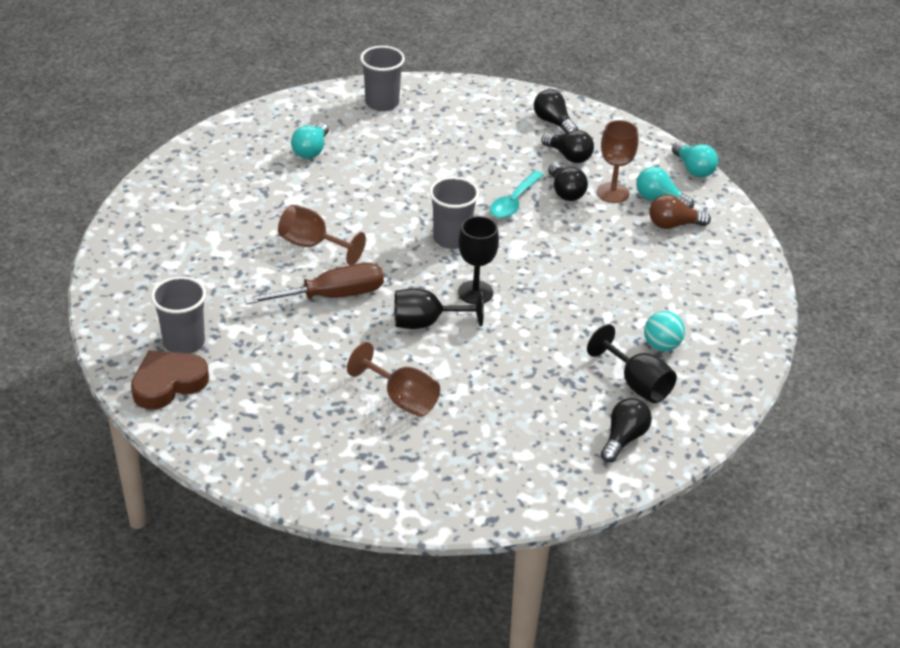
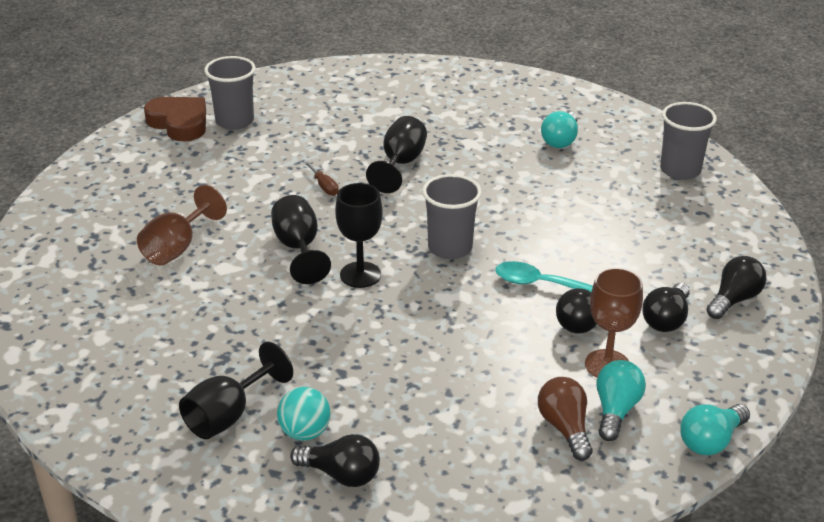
camera: 80 degrees right, 5 degrees down
(311, 150) = (560, 140): turquoise light bulb -> turquoise light bulb turned 75 degrees counterclockwise
(313, 245) = (400, 164): brown goblet -> black goblet
(332, 296) = (324, 186): brown screwdriver -> brown screwdriver, size x0.44
(624, 438) = (131, 411): black light bulb -> black light bulb (341, 475)

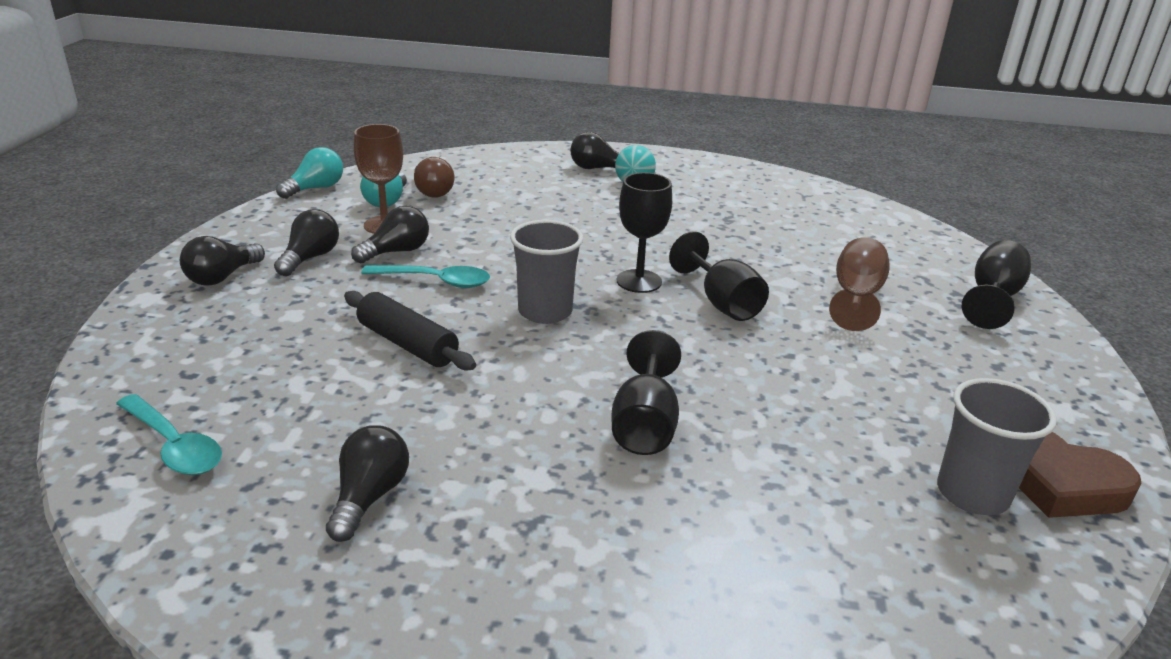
camera: 170 degrees right, 5 degrees down
(228, 415) = (697, 190): black goblet -> black goblet (992, 298)
(324, 186) = (739, 380): brown screwdriver -> none
(556, 226) = (408, 344): none -> black rolling pin
(560, 140) = (369, 497): turquoise light bulb -> black light bulb
(680, 170) = (174, 445): grey cup -> turquoise spoon

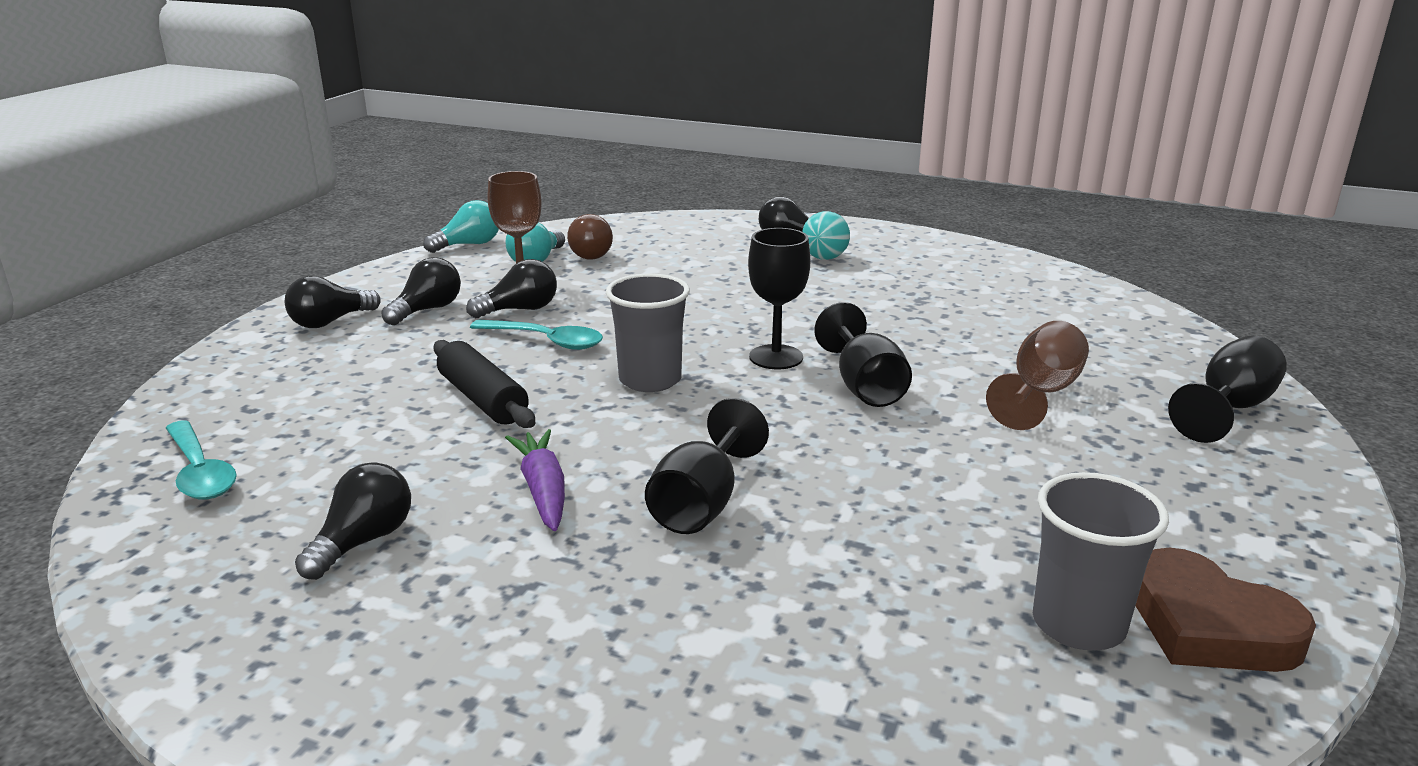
camera: 15 degrees right, 5 degrees down
(505, 427) = (543, 490): none -> purple carrot

